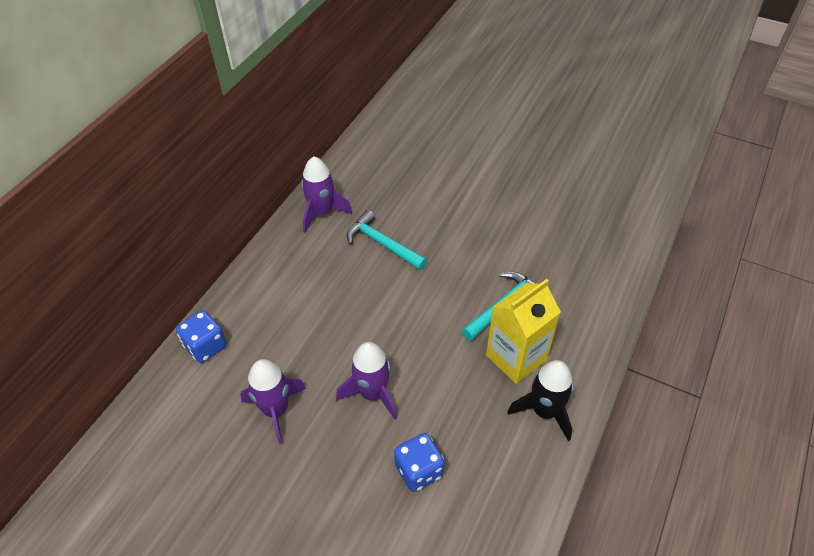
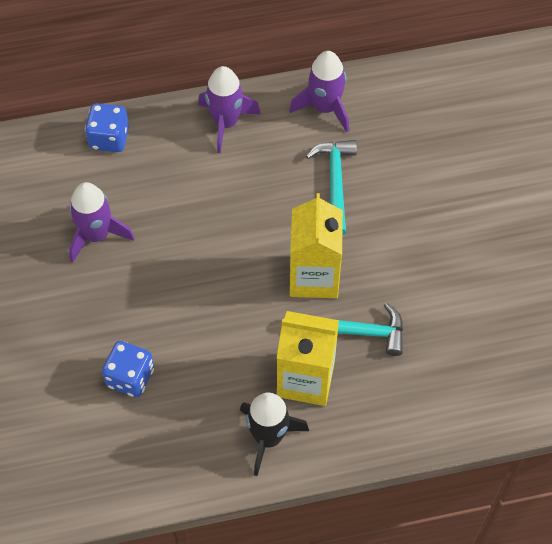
camera: 50 degrees right, 10 degrees up
(372, 393) = (171, 292): purple rocket -> purple rocket (226, 123)
(441, 300) = (314, 276): none -> yellow carton

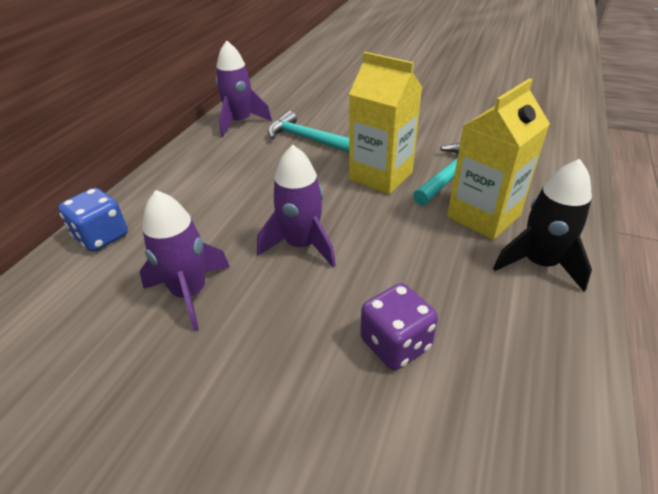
camera: 55 degrees left, 20 degrees down
(130, 377) = (395, 344): blue dice -> purple dice
(226, 123) = (188, 167): purple rocket -> purple rocket (301, 245)

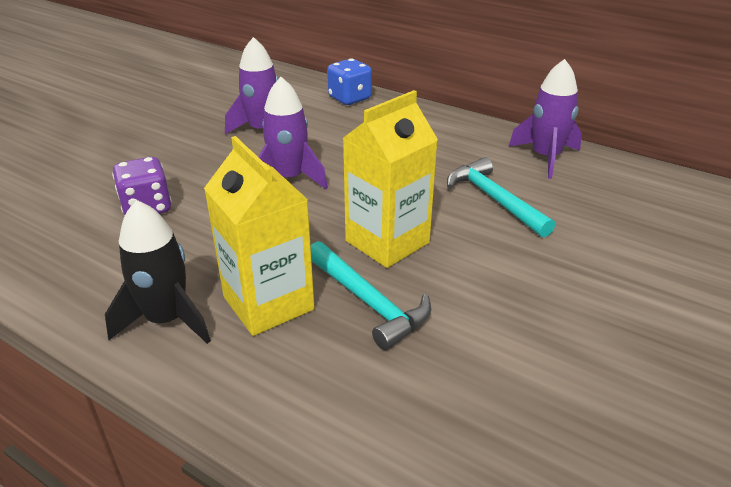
camera: 100 degrees right, 5 degrees down
(307, 139) = (494, 199): turquoise hammer -> turquoise hammer turned 75 degrees counterclockwise

